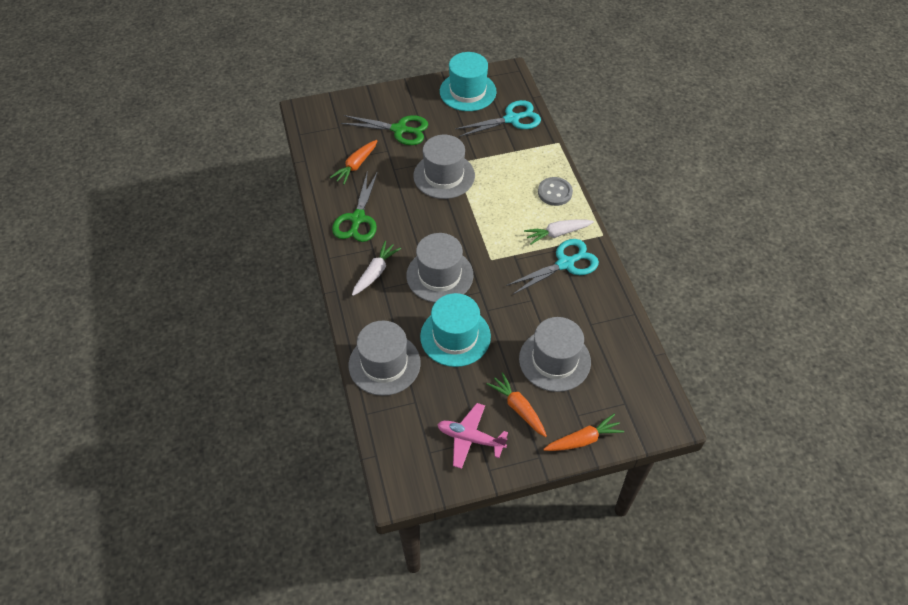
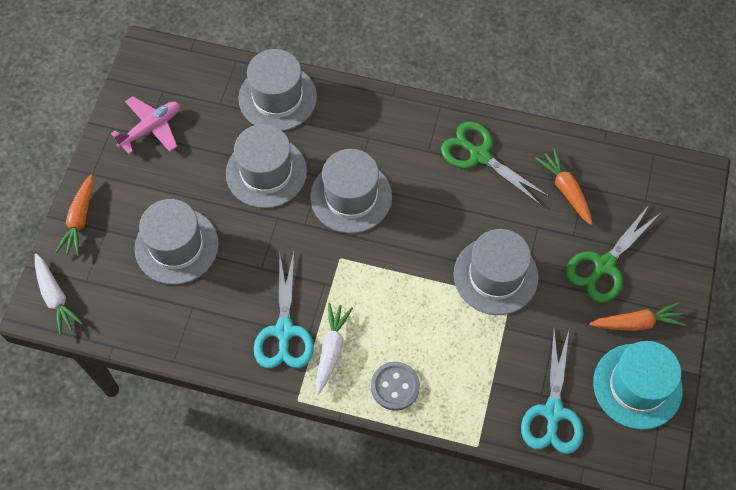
camera: 120 degrees right, 10 degrees up
(375, 272) = (393, 139): white carrot -> white carrot (55, 297)
(455, 336) = (266, 172): turquoise hat -> grey hat
(518, 408) = (151, 184): orange carrot -> orange carrot (636, 323)

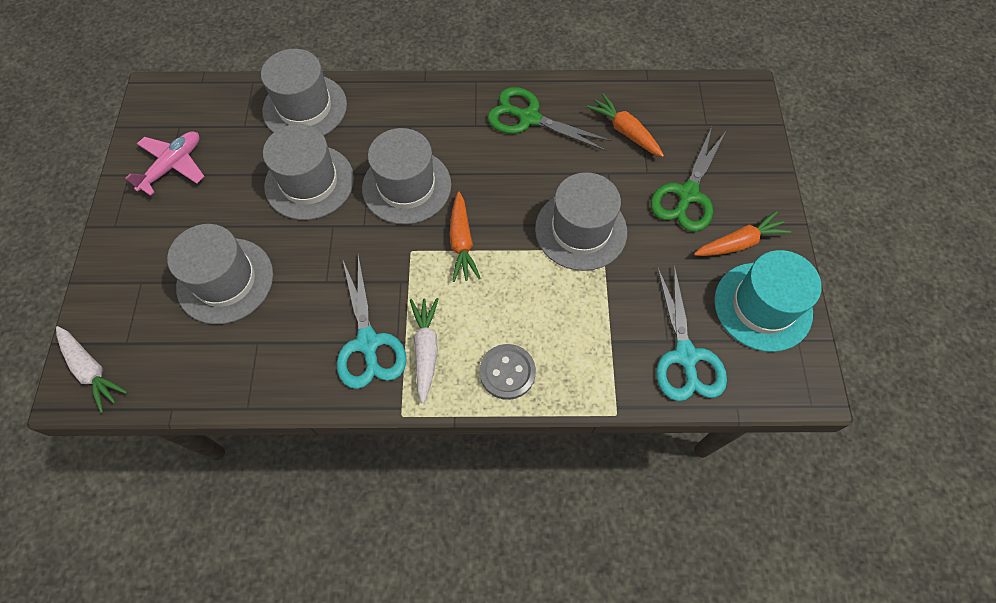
camera: 15 degrees left, 0 degrees up
(80, 219) = (107, 278): orange carrot -> orange carrot (461, 242)

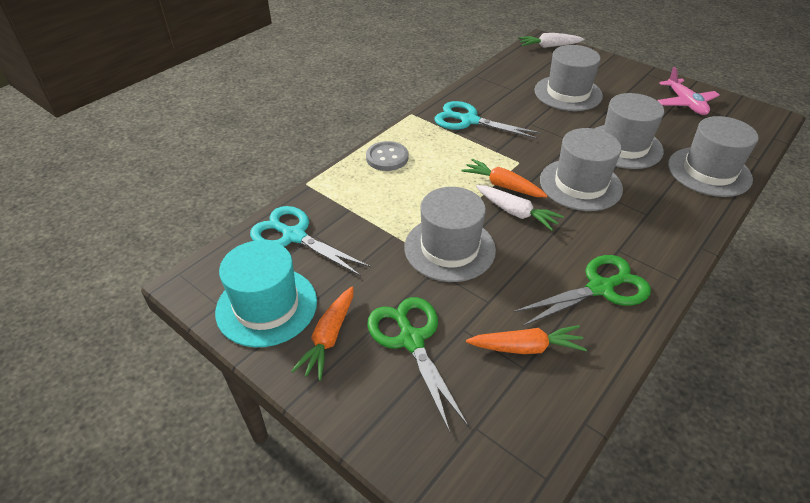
camera: 130 degrees right, 20 degrees down
(426, 350) = (439, 137): white carrot -> white carrot (516, 213)

